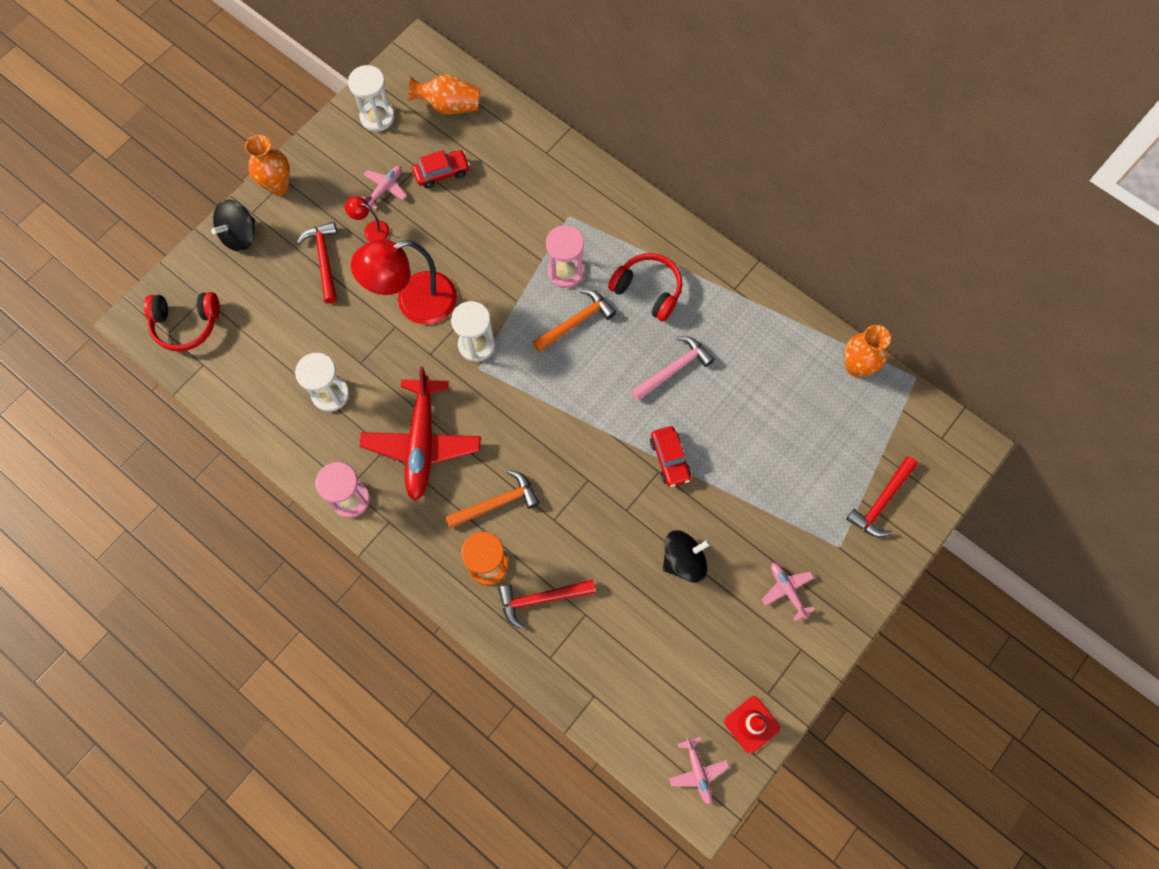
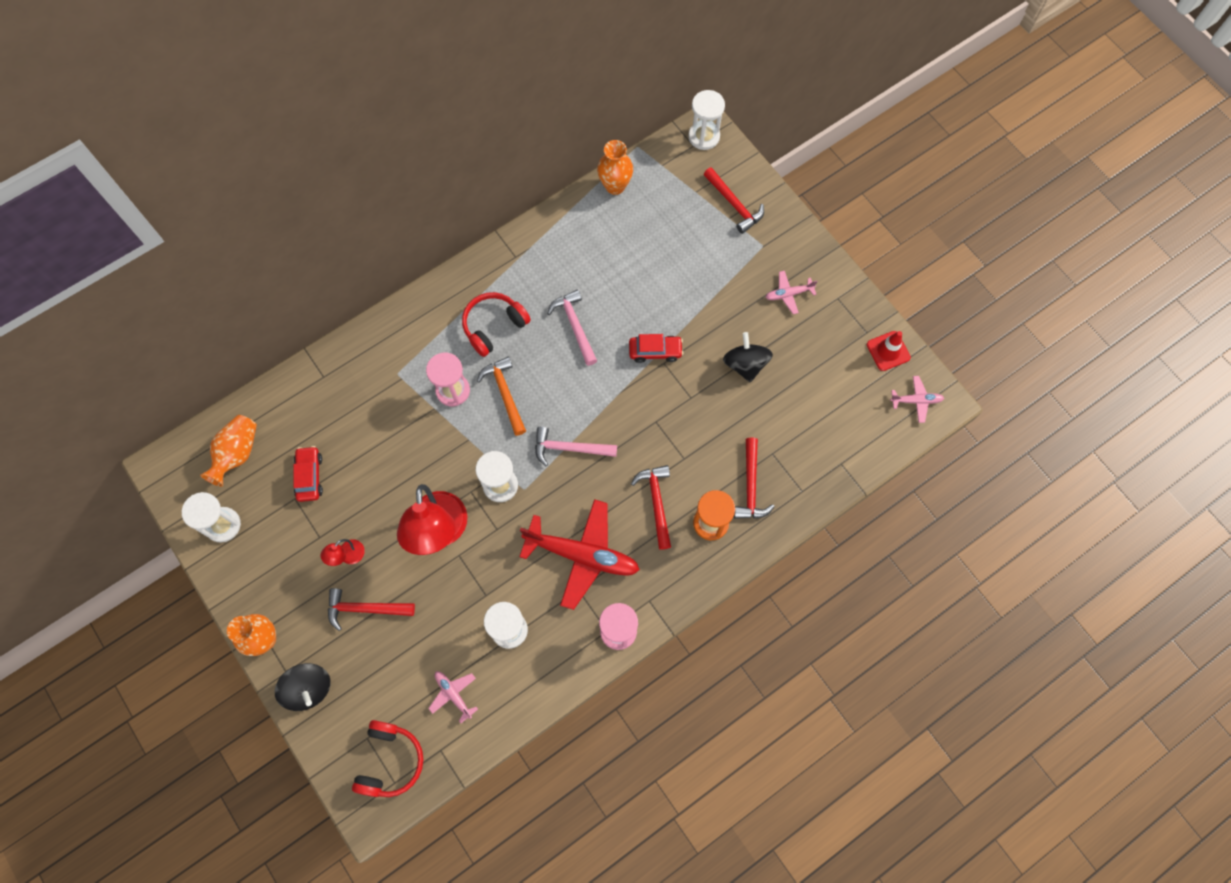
camera: 75 degrees left, 0 degrees up
(385, 188) = (307, 534): pink plane -> pink plane (453, 694)
(497, 503) = (656, 502): orange hammer -> red hammer
(533, 400) = (569, 448): none -> pink hammer
(958, 447) = (704, 136): none -> white hourglass

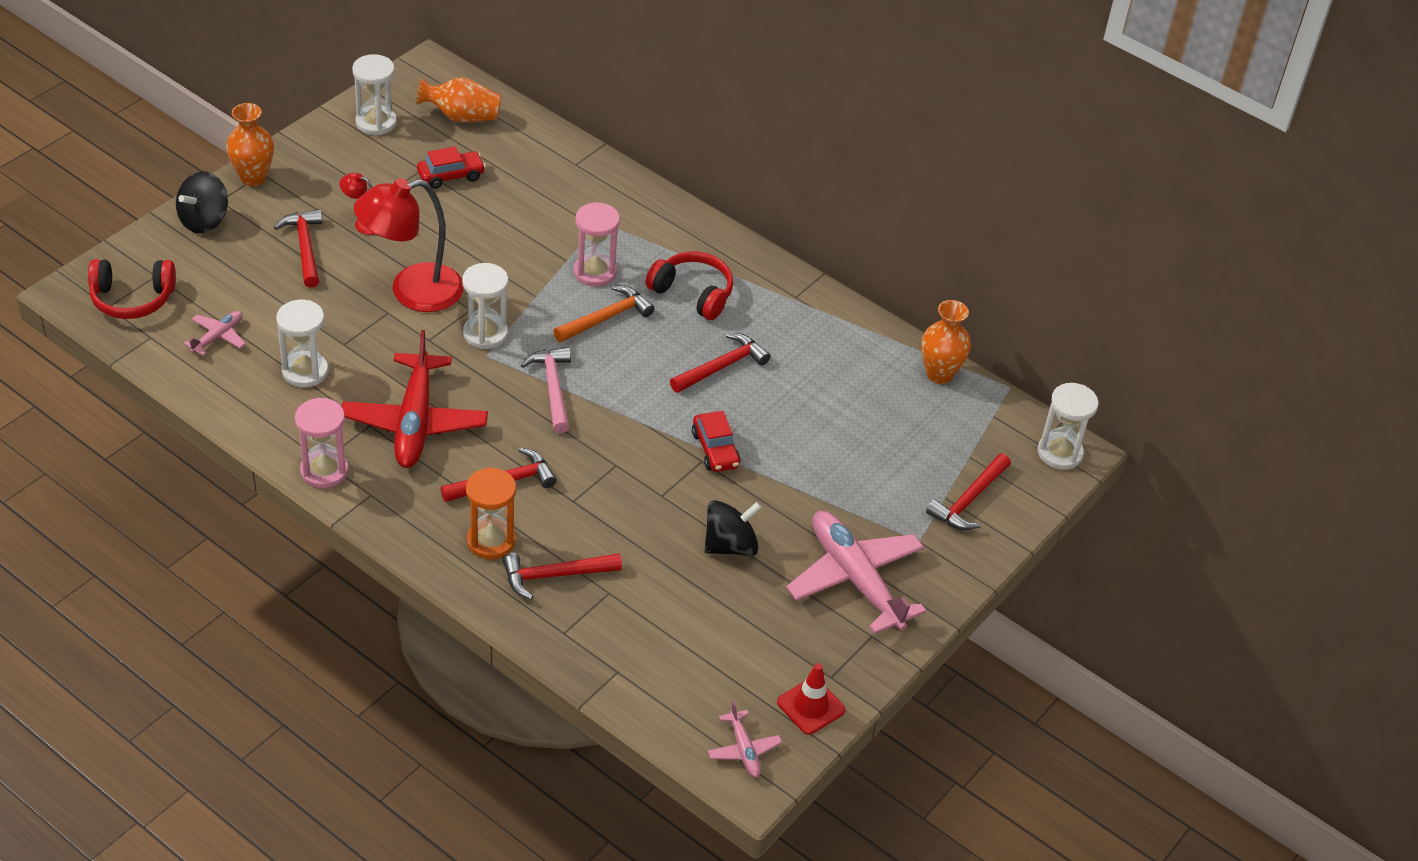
camera: 70 degrees right, 25 degrees down
(574, 326) = (721, 366): pink hammer -> red hammer
(788, 294) = (855, 579): pink plane -> pink plane, size x2.15

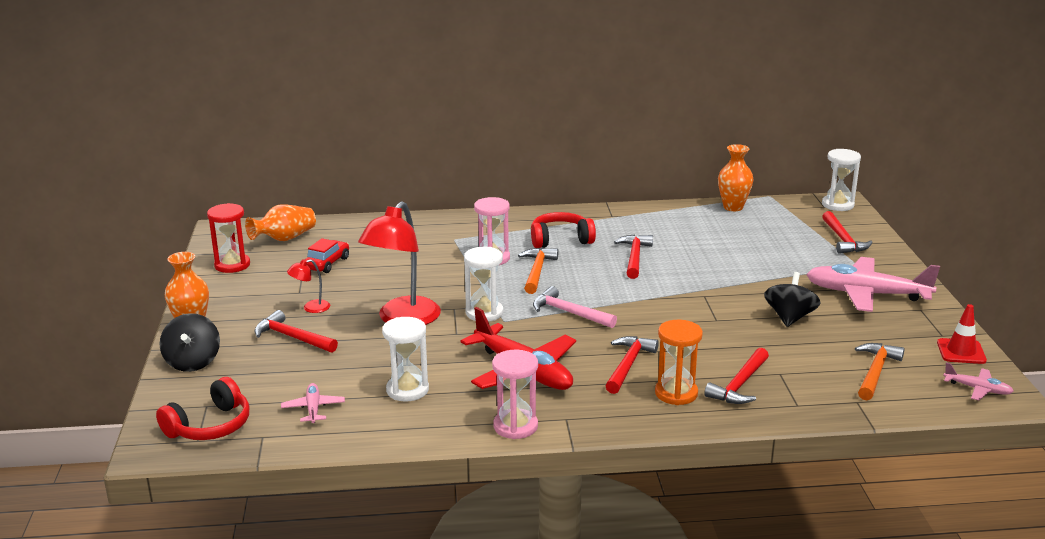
camera: 40 degrees left, 20 degrees down
(376, 122) = (232, 265): white hourglass -> red hourglass
(691, 659) = (875, 372): none -> orange hammer
(715, 450) = (701, 288): red car -> none

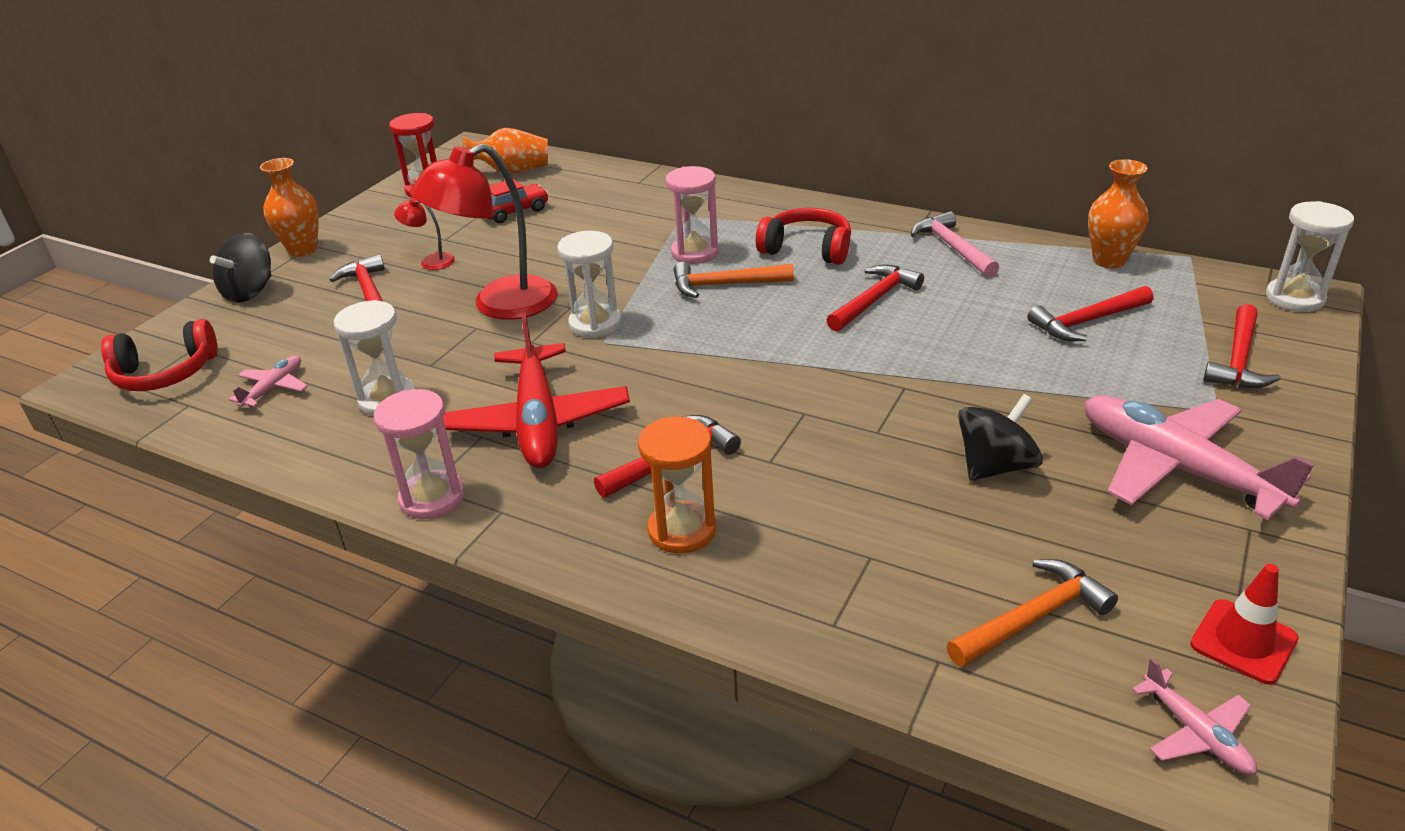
camera: 35 degrees right, 10 degrees up
(537, 271) = (725, 285): orange hammer -> orange hammer turned 135 degrees counterclockwise
(569, 313) = (693, 356): pink hammer -> pink hammer (952, 248)
(740, 385) = (786, 553): red hammer -> red hammer (1087, 322)

